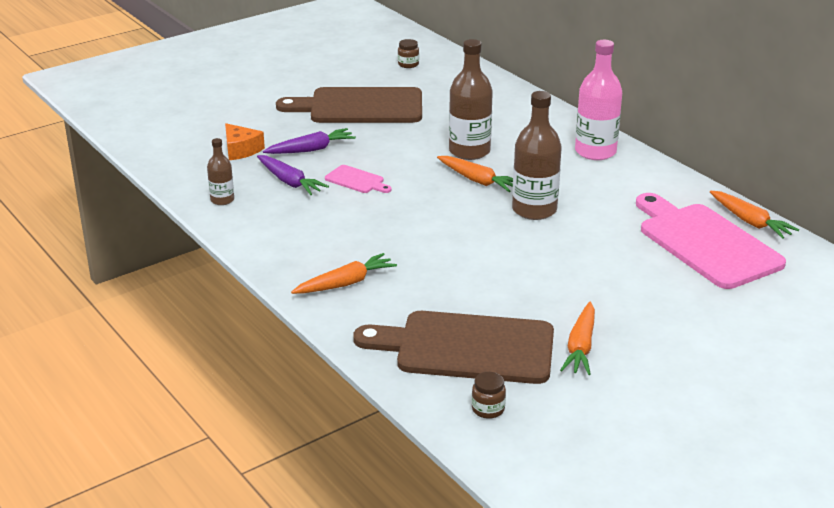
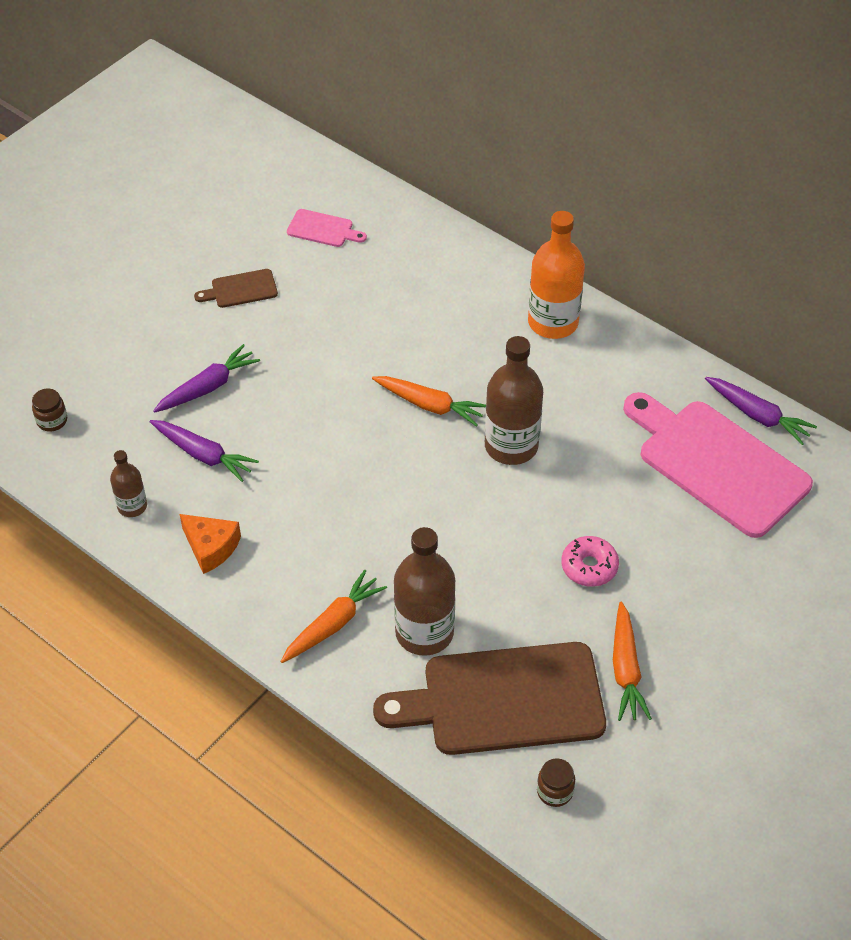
camera: 15 degrees left, 20 degrees up
(241, 150) = (120, 405): orange cheese -> orange cheese (211, 547)
(356, 180) = (284, 435): pink cutting board -> pink cutting board (323, 229)
(360, 107) = (241, 289): brown cutting board -> brown cutting board, size x0.43
(408, 64) = (274, 190): brown jar -> brown jar (52, 421)
(469, 151) = (403, 351): brown bottle -> brown bottle (424, 632)
(572, 284) = (589, 566): none -> pink donut
(595, 152) = (553, 322): pink bottle -> orange bottle
(750, 221) = (757, 415): orange carrot -> purple carrot

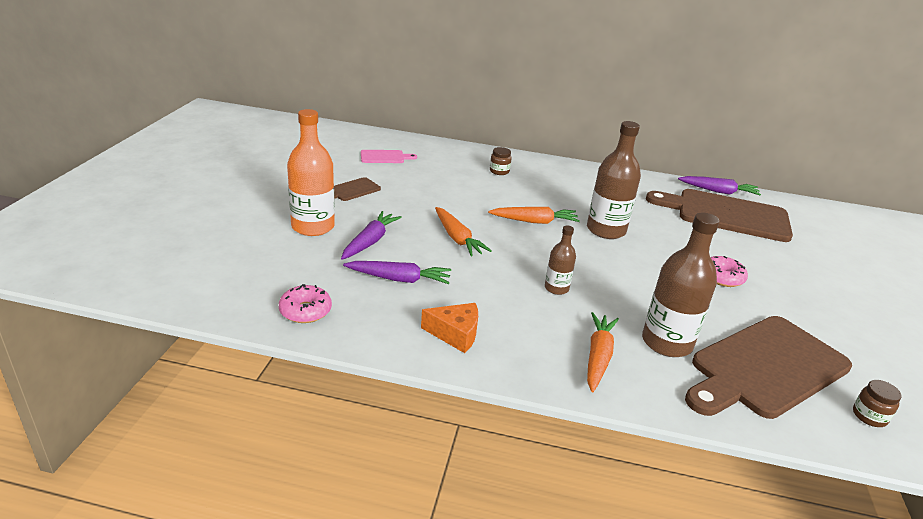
camera: 30 degrees left, 20 degrees down
(52, 421) = (251, 286): brown jar -> brown jar (499, 171)
(85, 471) = (305, 311): none -> pink donut
(132, 506) = (365, 324): brown bottle -> brown bottle (556, 288)
(553, 322) = (566, 174): orange bottle -> orange bottle (313, 226)
(625, 669) = (811, 325): orange carrot -> orange carrot (457, 238)
(717, 464) = (726, 214): pink cutting board -> brown cutting board

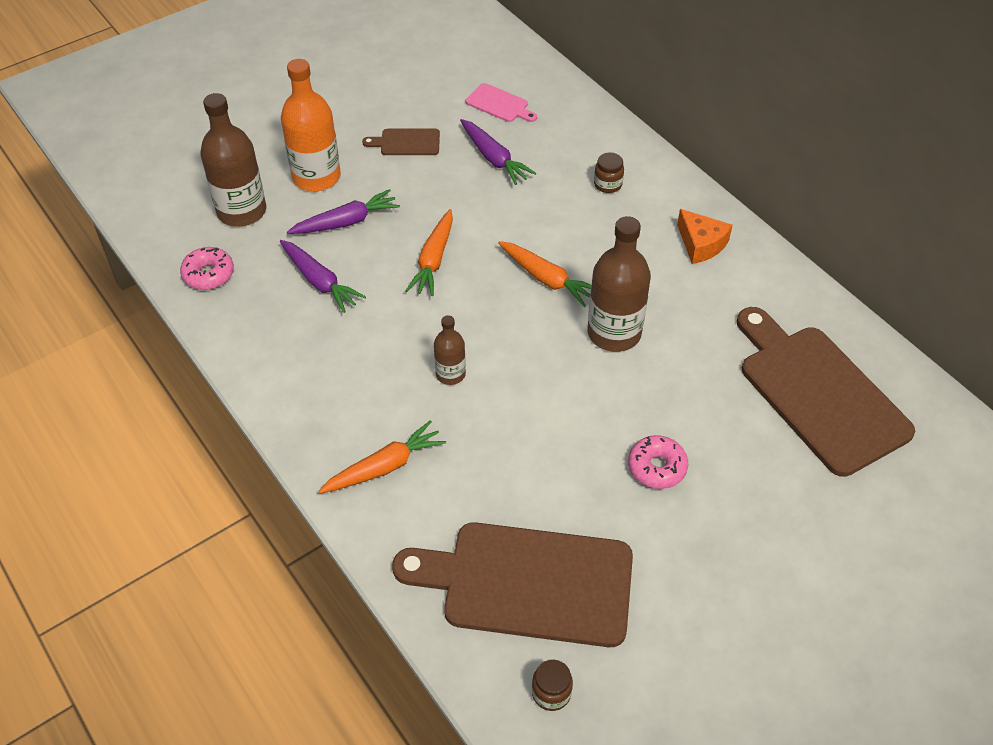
camera: 45 degrees right, 20 degrees up
(455, 334) = (295, 368): orange cheese -> orange cheese (701, 244)
(666, 343) = (470, 495): brown bottle -> brown bottle (241, 211)
(718, 191) = (873, 354): purple carrot -> purple carrot (494, 158)

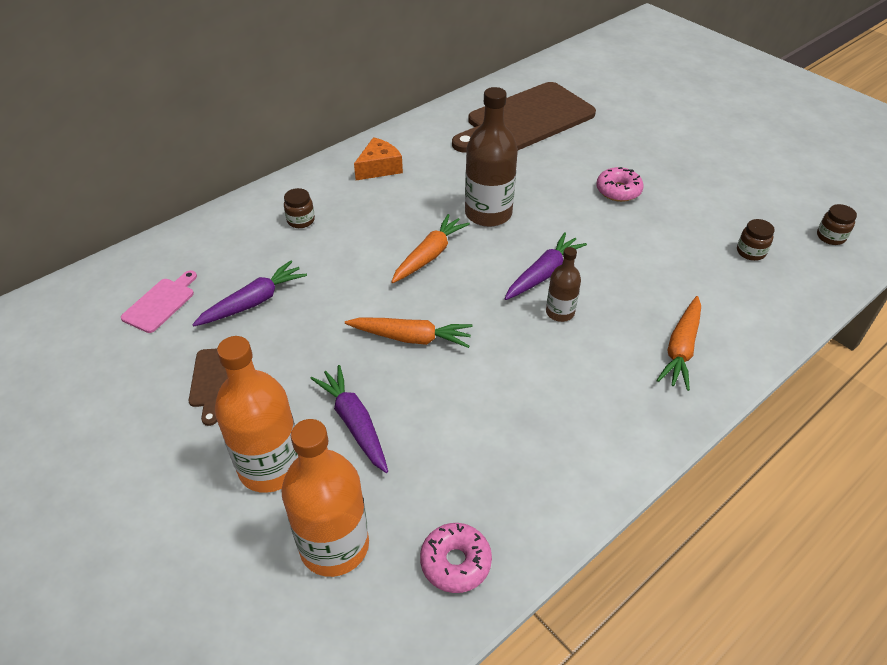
camera: 95 degrees left, 5 degrees down
(241, 211) = (334, 545): brown bottle -> orange bottle
(319, 281) = (453, 435): purple carrot -> purple carrot (543, 274)
(384, 467) = (681, 348): orange carrot -> orange carrot turned 120 degrees counterclockwise
(528, 583) = (750, 252): brown cutting board -> brown jar

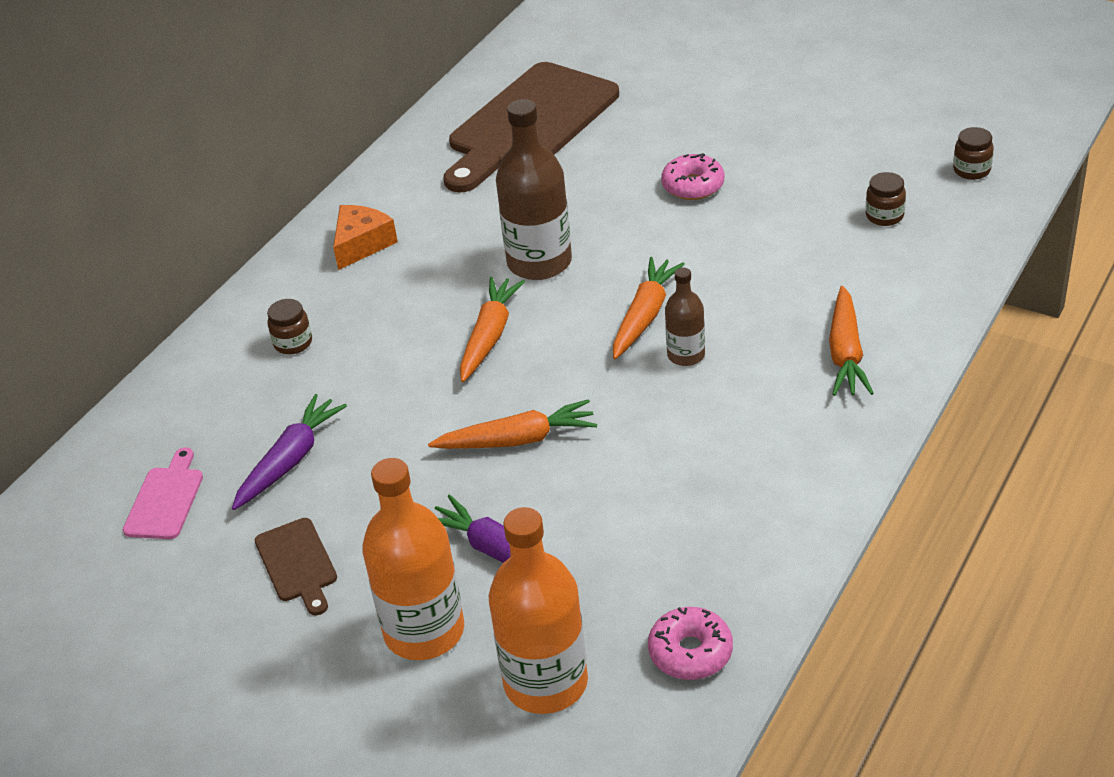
camera: 15 degrees left, 5 degrees down
(543, 274) = (645, 316): purple carrot -> orange carrot

